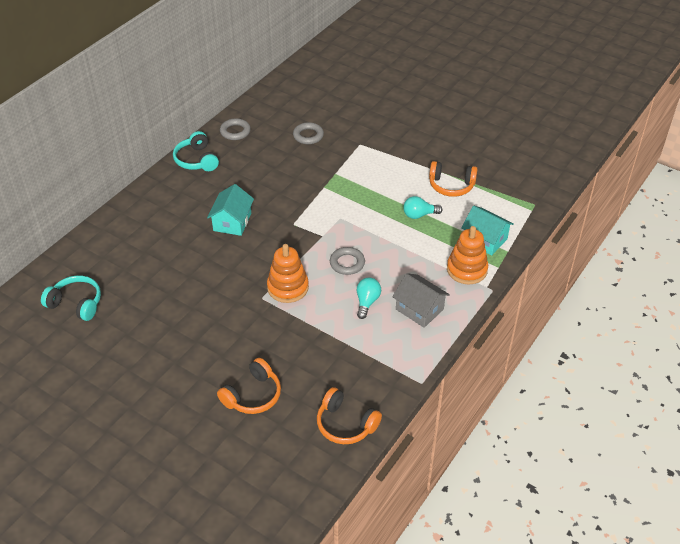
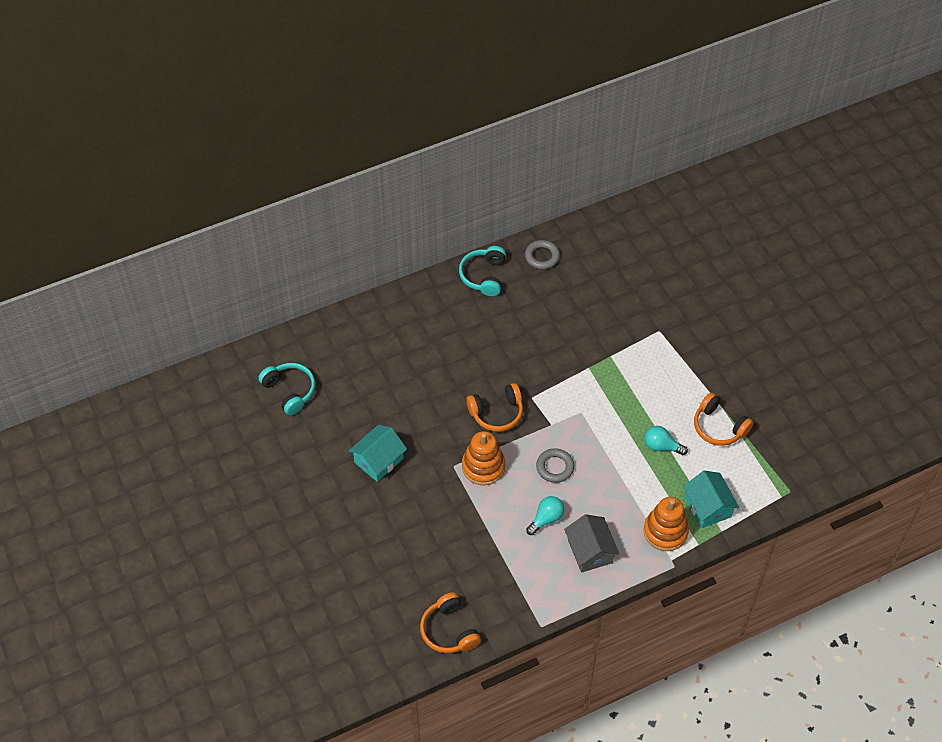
camera: 30 degrees right, 10 degrees up
(232, 222) = (475, 367): turquoise house -> turquoise house (378, 460)
(253, 395) = (388, 561): orange headphones -> orange headphones (497, 413)
(308, 136) = (612, 295): grey ring -> none

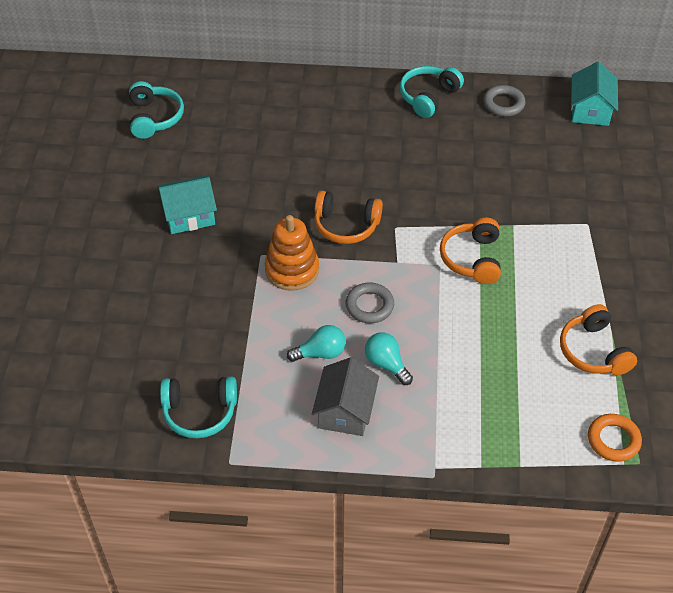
camera: 30 degrees right, 5 degrees down
(449, 630) = (126, 415): orange headphones -> orange headphones (472, 258)
(496, 602) = (199, 412): none -> turquoise headphones
(661, 446) = (509, 340): turquoise light bulb -> turquoise light bulb (386, 364)
(665, 531) = (450, 433): orange stacking toy -> none
(708, 507) = (521, 431): turquoise house -> turquoise house (590, 110)
(766, 484) = (613, 440): none -> orange ring

